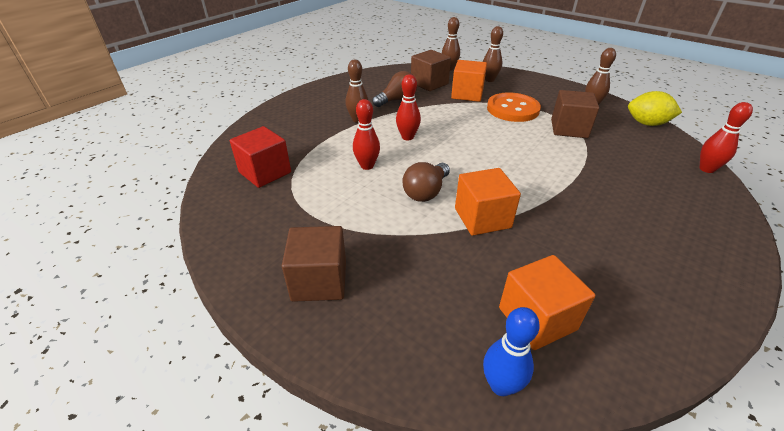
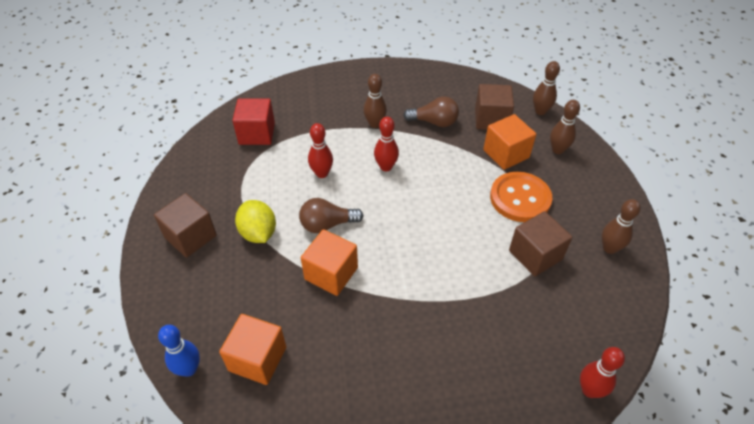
camera: 45 degrees right, 10 degrees up
(647, 124) = (629, 308): yellow lemon -> yellow lemon (258, 233)

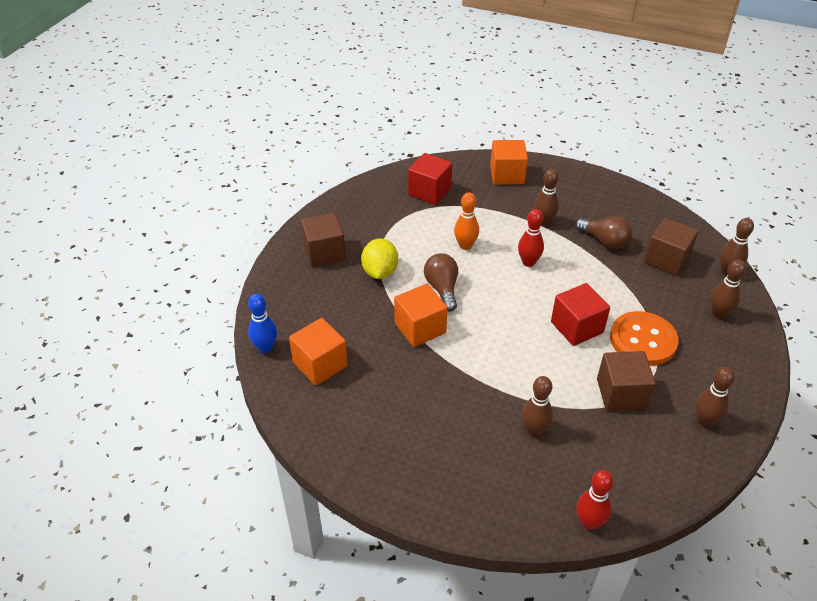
camera: 30 degrees right, 5 degrees down
(322, 173) = (465, 245): red bowling pin -> orange bowling pin
(327, 224) = (442, 289): brown light bulb -> brown light bulb turned 60 degrees clockwise
(463, 210) = (577, 327): none -> red cube
(491, 325) = (534, 430): none -> brown bowling pin
(506, 154) = (658, 296): orange cube -> orange cube (507, 175)

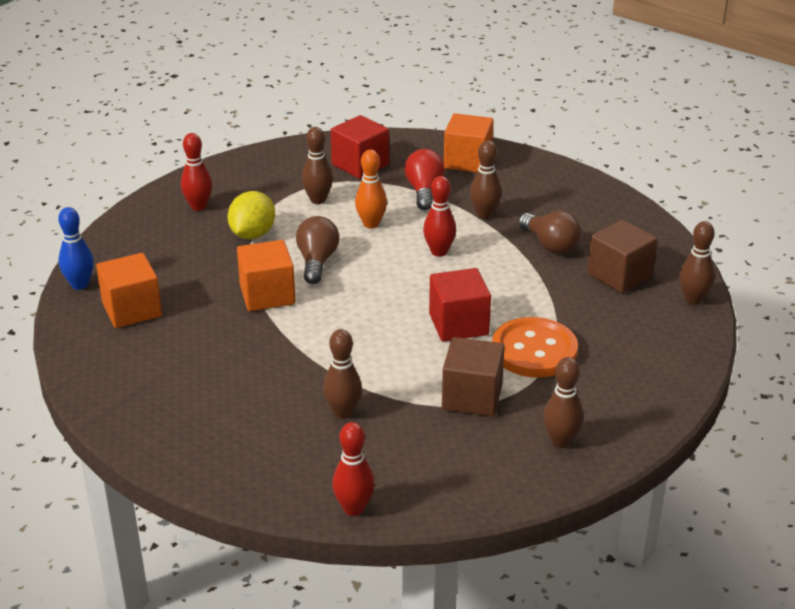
camera: 15 degrees right, 10 degrees down
(324, 253) = (198, 206): brown cube -> red bowling pin
(489, 208) = (424, 191): none -> red light bulb
(718, 313) = (651, 340): brown bowling pin -> brown bowling pin (318, 200)

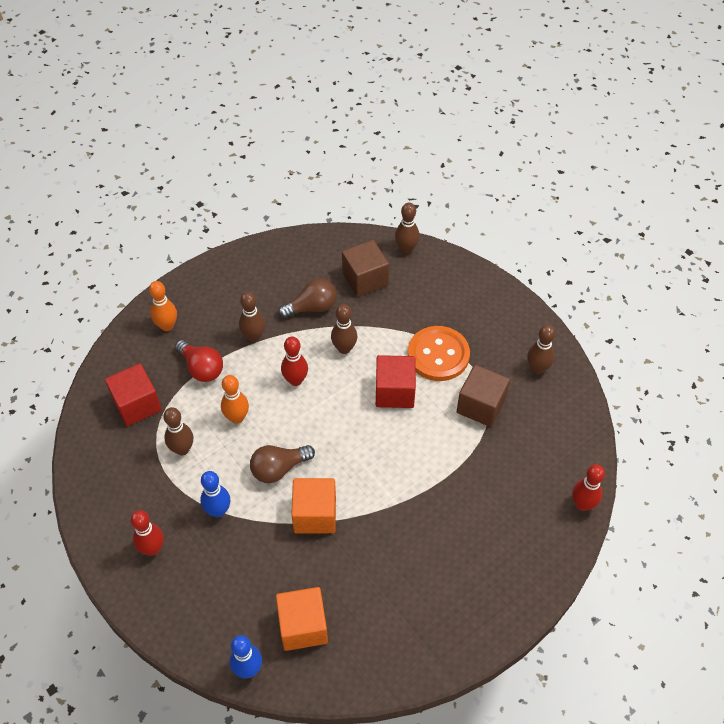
camera: 75 degrees left, 20 degrees up
(252, 234) = (218, 511): yellow lemon -> blue bowling pin
(317, 262) = (279, 469): brown light bulb -> brown light bulb turned 45 degrees counterclockwise
(343, 412) = (479, 490): brown bowling pin -> brown bowling pin (344, 348)
(424, 191) = (201, 368): red light bulb -> red light bulb turned 150 degrees counterclockwise
(467, 161) = (167, 326): orange cube -> orange bowling pin

